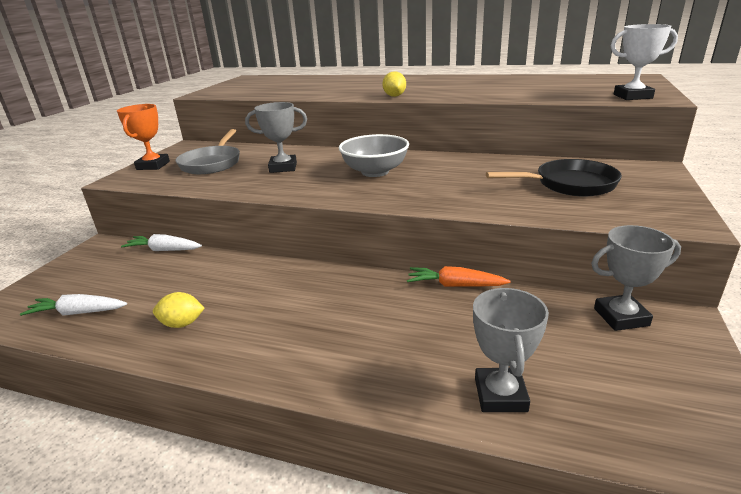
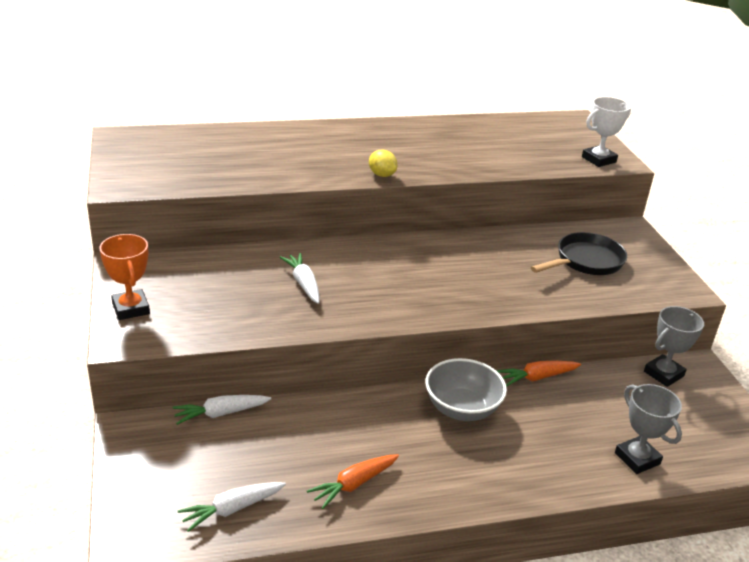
camera: 35 degrees left, 5 degrees up
(182, 324) = (353, 484): yellow lemon -> orange carrot
(212, 163) = (207, 291): grey pan -> none
(283, 167) = (303, 283): grey trophy -> white carrot
(375, 172) = (408, 273): grey bowl -> grey bowl (462, 408)

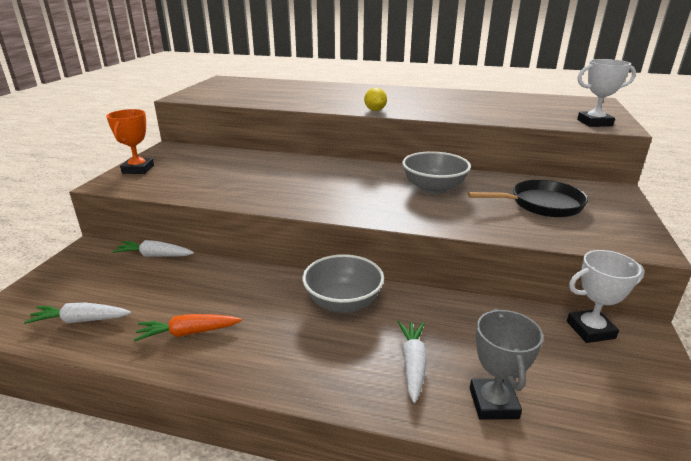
camera: 30 degrees right, 5 degrees down
(303, 283) = (270, 176): white carrot -> white carrot (413, 363)
(481, 262) = (433, 188): none -> grey bowl
(536, 377) = (440, 297): orange carrot -> none
(663, 374) = (590, 330): grey trophy -> white trophy

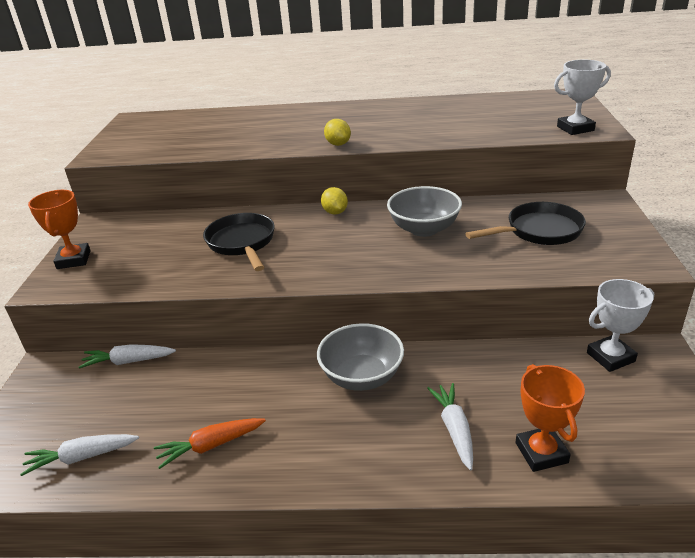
camera: 10 degrees left, 5 degrees up
(274, 176) = (242, 243): none -> black pan
(361, 166) = (335, 212): none -> yellow lemon
(493, 403) = (541, 452): grey trophy -> orange trophy

